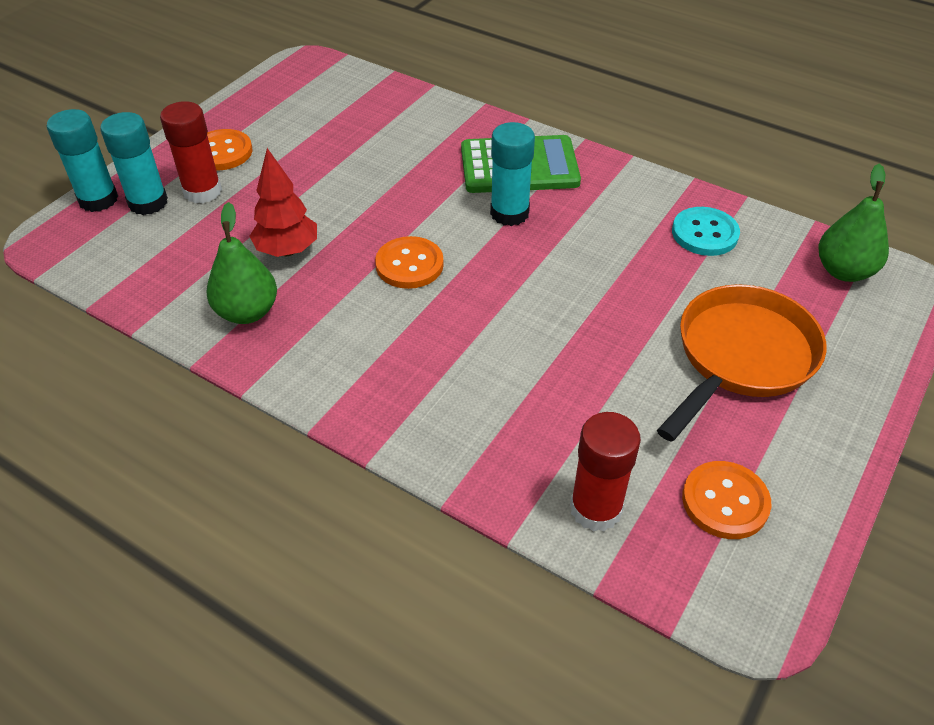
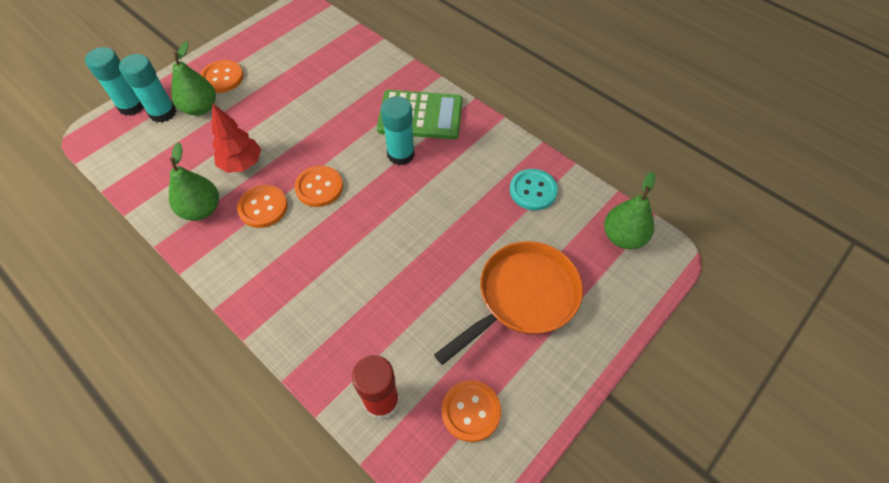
camera: 10 degrees right, 10 degrees up
(202, 191) = (200, 108): red glue stick -> green pear
(337, 298) = (263, 207): none -> orange button

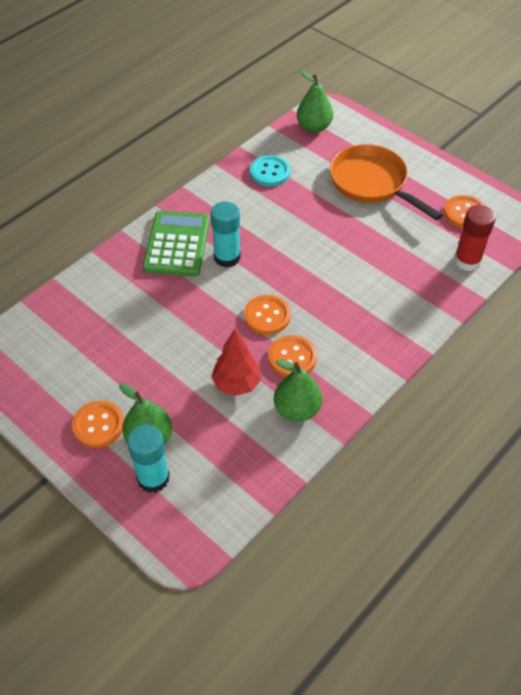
camera: 90 degrees left, 5 degrees down
(132, 106) = (138, 516): turquoise glue stick -> none

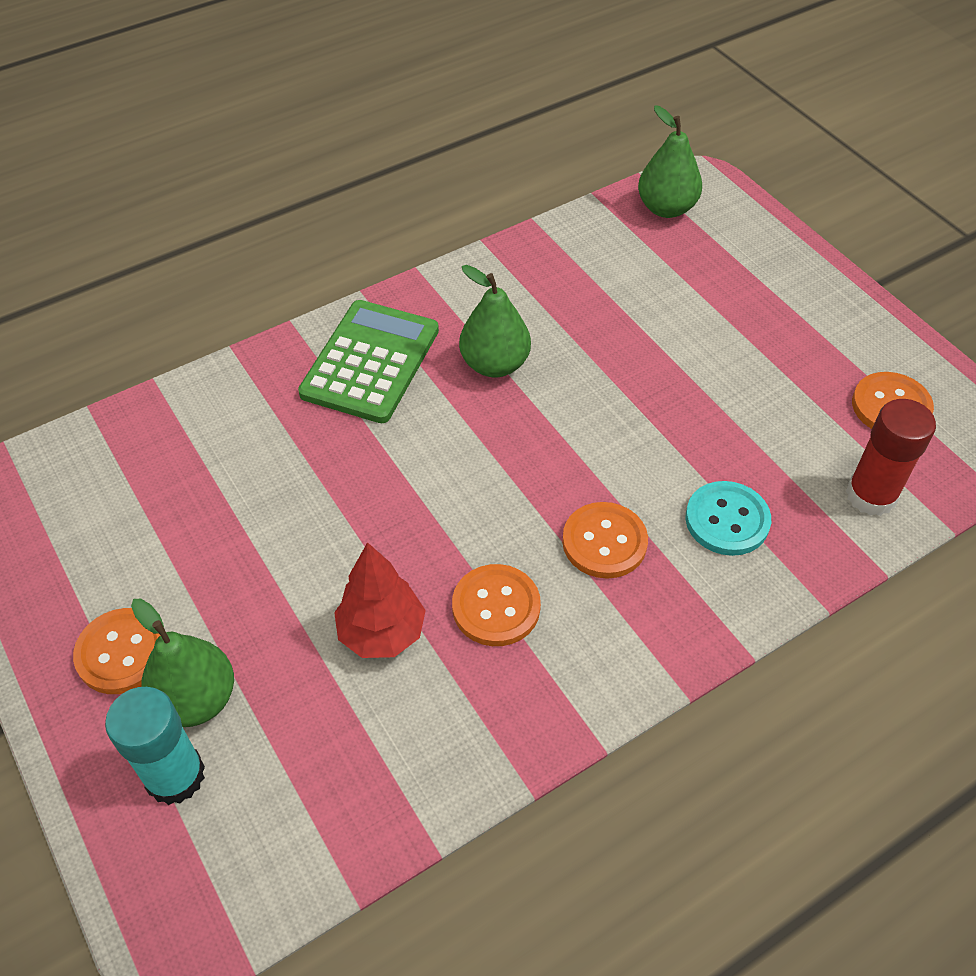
camera: 15 degrees right, 0 degrees up
(227, 257) = (445, 401): turquoise glue stick -> none
(267, 316) = (477, 519): orange button -> orange button (604, 542)
(270, 172) = (567, 270): turquoise button -> turquoise button (727, 520)
(297, 409) = (471, 708): green pear -> green pear (494, 364)
(372, 183) = (737, 321): orange pan -> none

